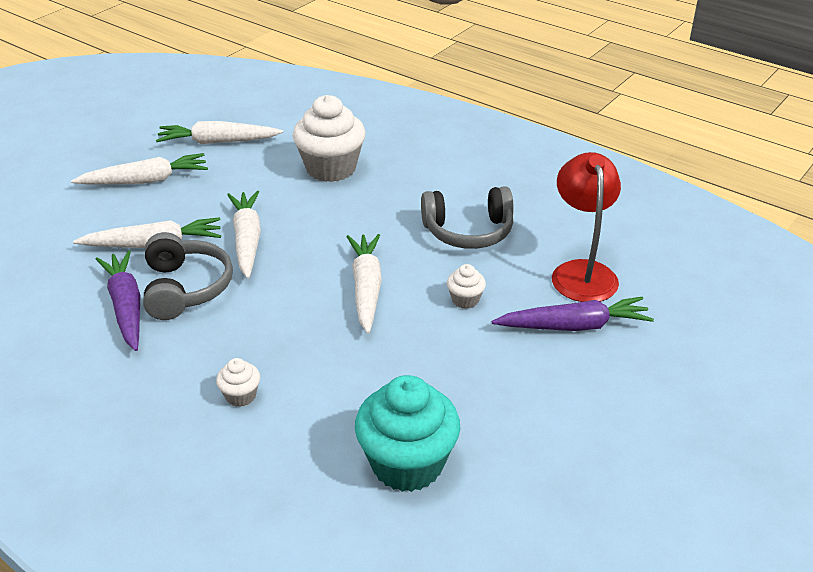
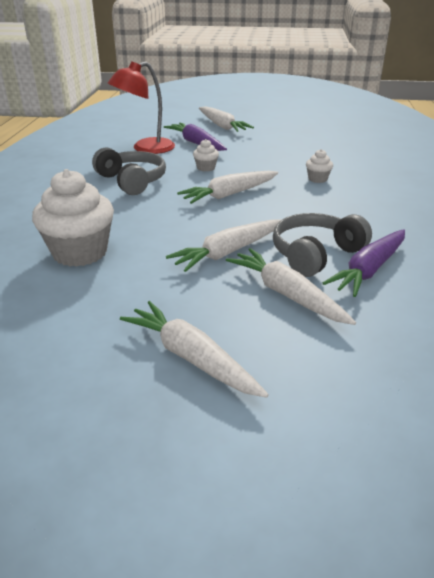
camera: 120 degrees left, 5 degrees down
(218, 142) = (64, 343): white carrot -> white carrot (222, 126)
(241, 396) = (369, 200): white cupcake -> white cupcake (317, 179)
(407, 464) = (339, 155): turquoise cupcake -> none

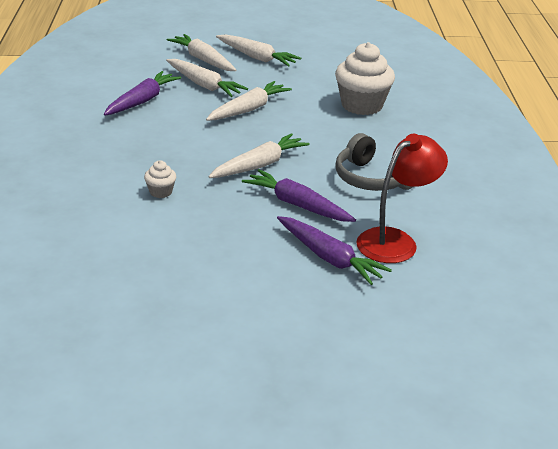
camera: 170 degrees right, 0 degrees up
(206, 168) = (297, 205): white cupcake -> purple carrot
(222, 126) = (304, 314): white carrot -> white carrot (203, 60)
(315, 254) = (179, 110): grey headphones -> none

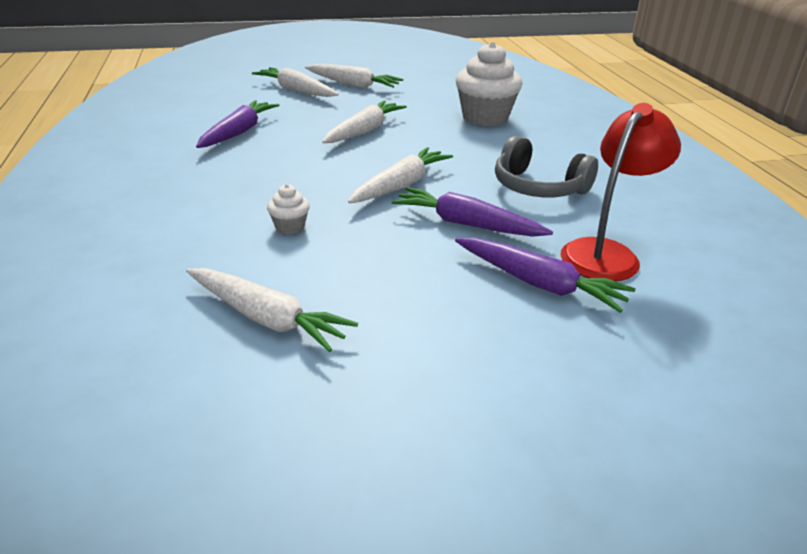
camera: 10 degrees left, 0 degrees up
(204, 85) = (305, 112): white carrot -> white carrot (267, 318)

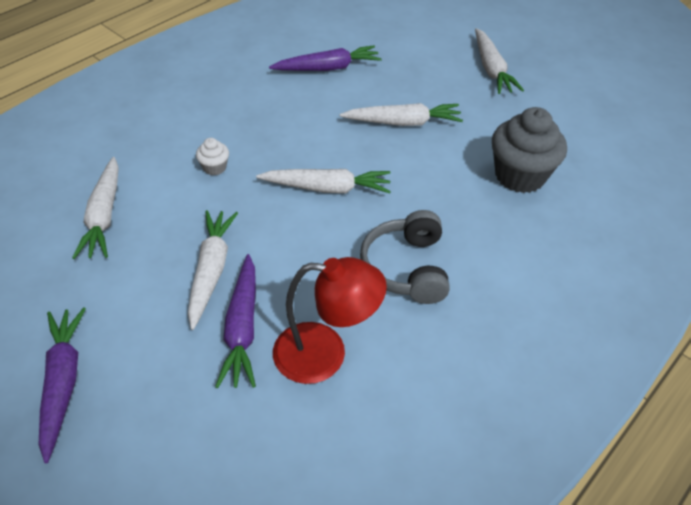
camera: 55 degrees right, 15 degrees up
(296, 90) = (438, 49): white carrot -> white carrot (211, 270)
(466, 224) = (298, 251): purple carrot -> purple carrot (63, 382)
(485, 118) = (520, 176): white cupcake -> grey cupcake

